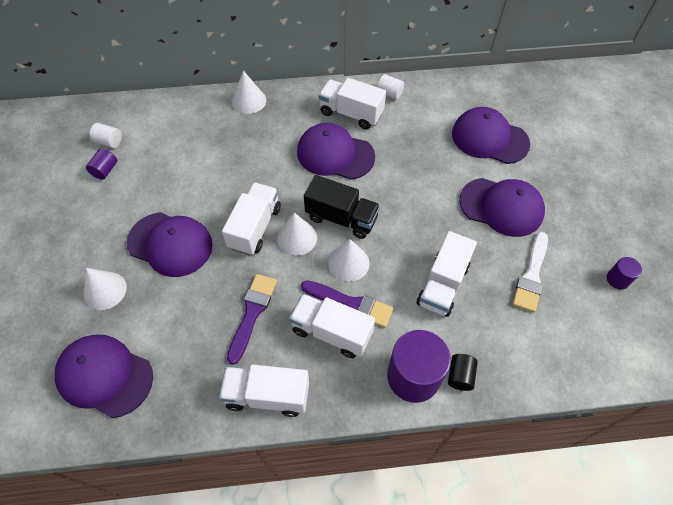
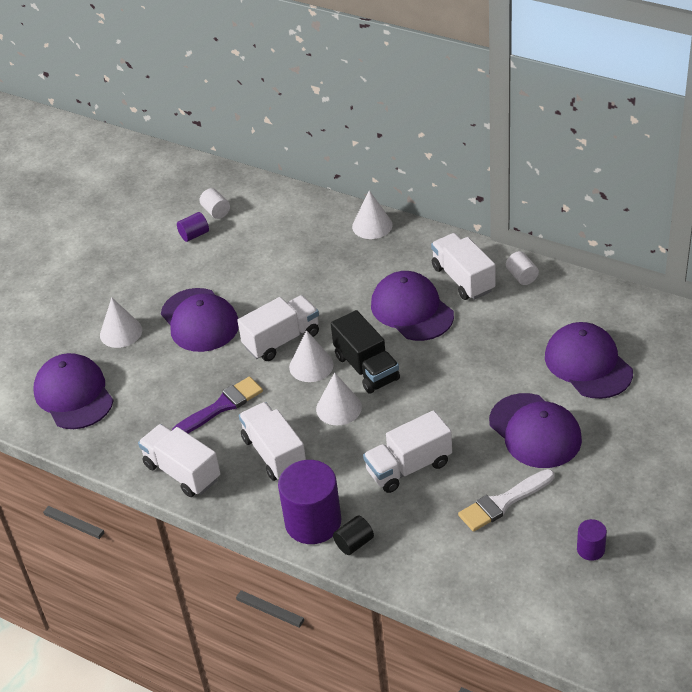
camera: 40 degrees right, 15 degrees down
(351, 304) = (310, 441): purple brush -> none

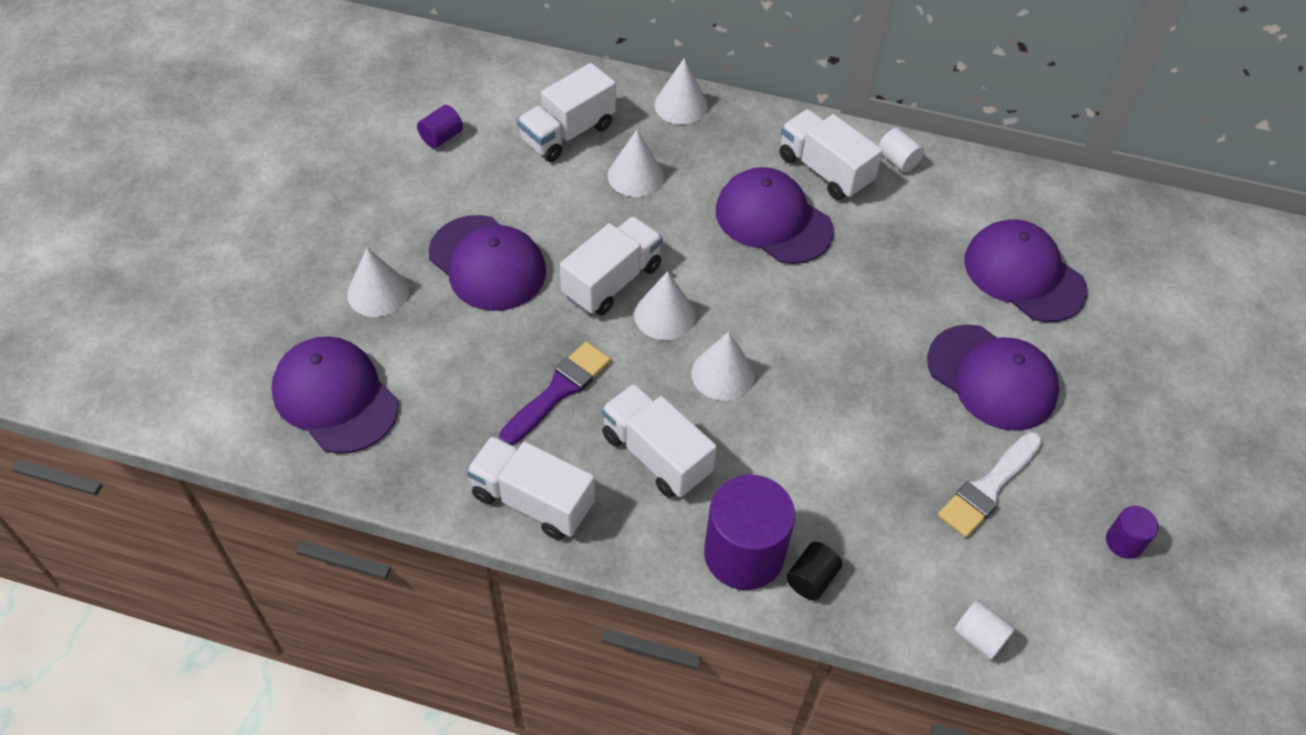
camera: 20 degrees left, 10 degrees up
(216, 211) = (462, 101): white cylinder -> white cylinder (979, 637)
(322, 271) = (635, 176): none -> white cone
(366, 368) = (741, 310): black truck -> none
(409, 467) = (846, 451): white truck -> white truck (567, 133)

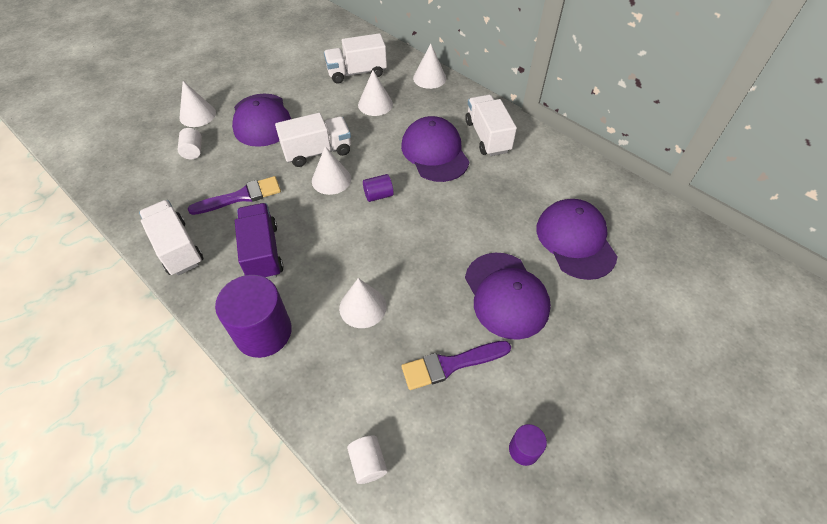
camera: 30 degrees right, 0 degrees up
(335, 397) = (133, 156): purple cap -> none
(441, 137) = (292, 55): purple cylinder -> purple cylinder (378, 195)
(656, 455) = (263, 252): white truck -> purple truck
(722, 374) = (337, 224): white cone -> white cone (362, 307)
(811, 579) = (290, 367): black cylinder -> none
(898, 160) = (538, 146): white cylinder -> white cylinder (193, 151)
(988, 487) = (451, 364): white brush -> purple brush

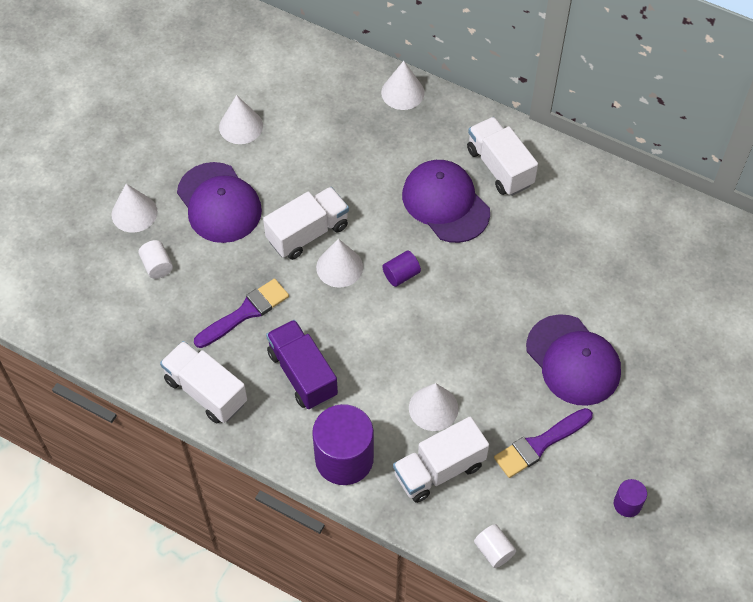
camera: 15 degrees left, 5 degrees up
(357, 72) = (307, 103): white truck -> white truck (439, 470)
(375, 104) = (349, 148): white cone -> white cone (241, 126)
(575, 240) = (629, 281): purple cap -> none

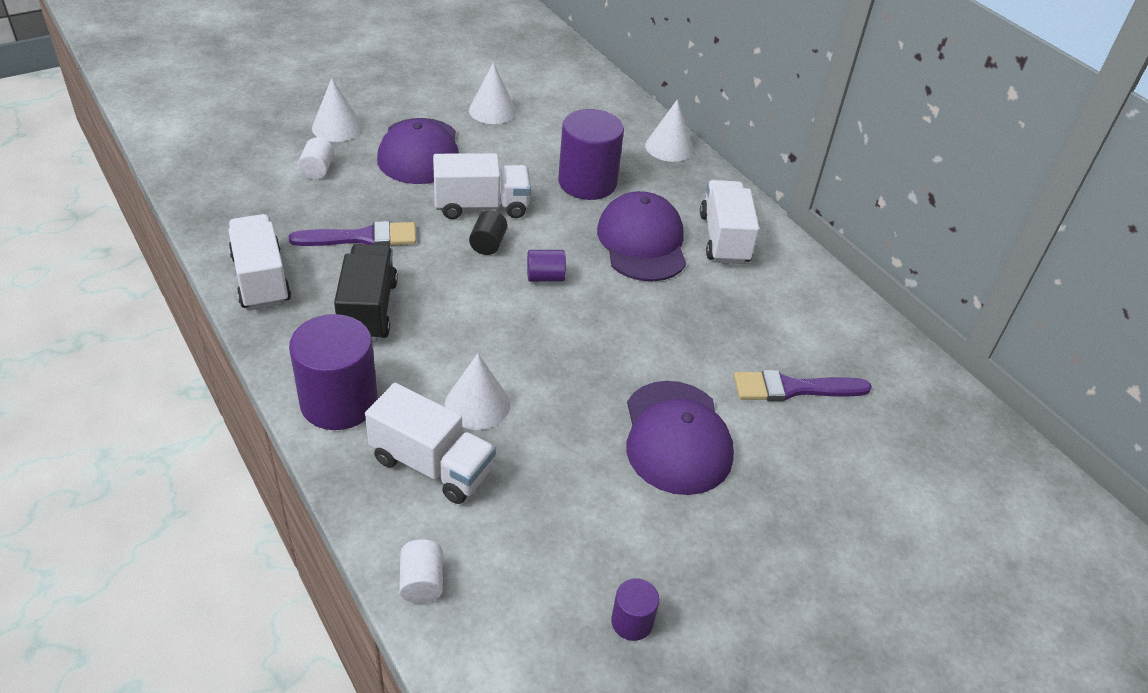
camera: 25 degrees right, 15 degrees down
(302, 374) = (368, 310): purple truck -> black truck
(339, 267) = (488, 244): white cone -> black cylinder
(367, 165) = (587, 183): none -> purple cylinder
(439, 470) = (431, 465): white truck -> white truck turned 150 degrees counterclockwise
(540, 444) = (571, 500): purple brush -> purple brush (793, 388)

